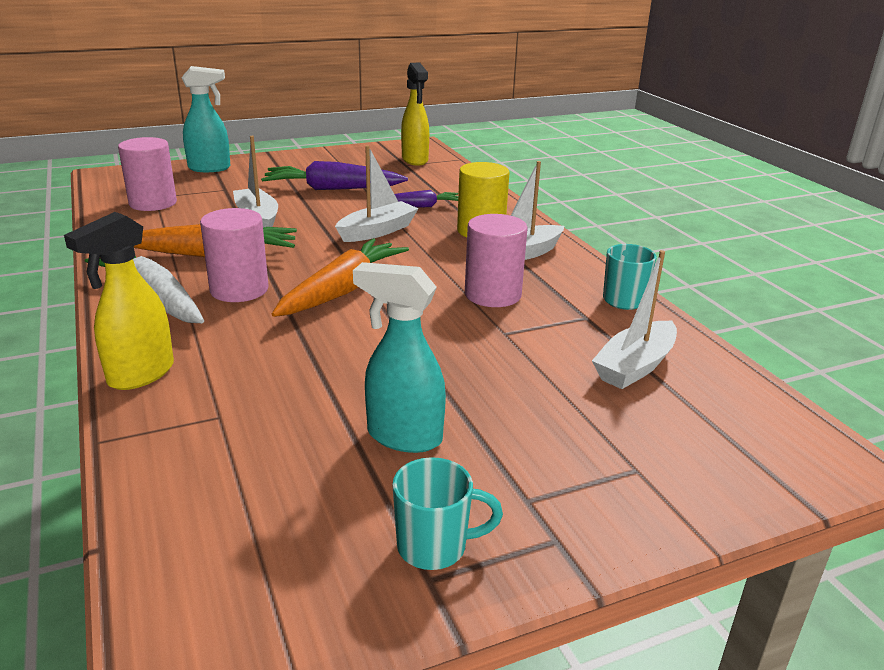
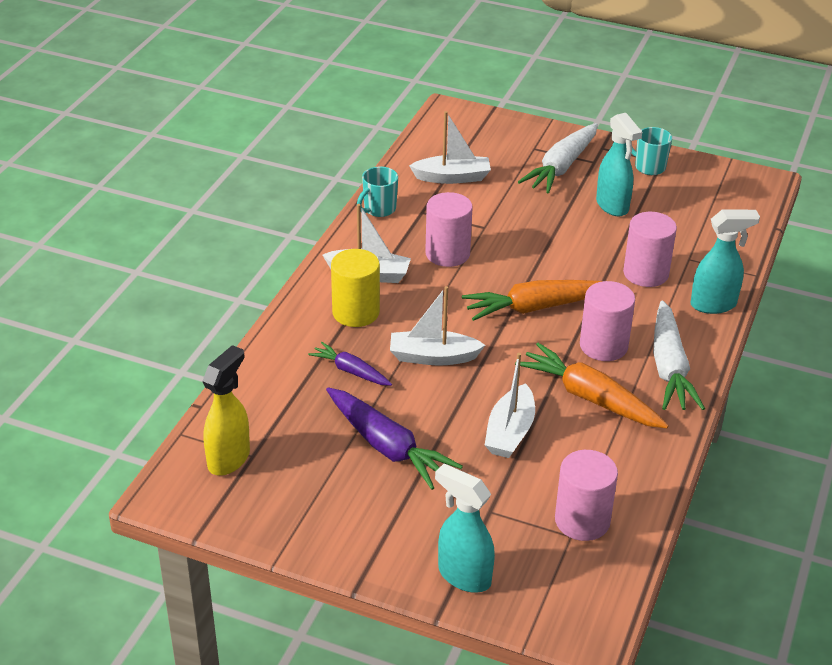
camera: 135 degrees left, 10 degrees up
(140, 375) = (714, 305): yellow spray bottle -> turquoise spray bottle
(261, 371) = (646, 273): none -> pink cylinder
(552, 459) = (561, 167): none -> white carrot

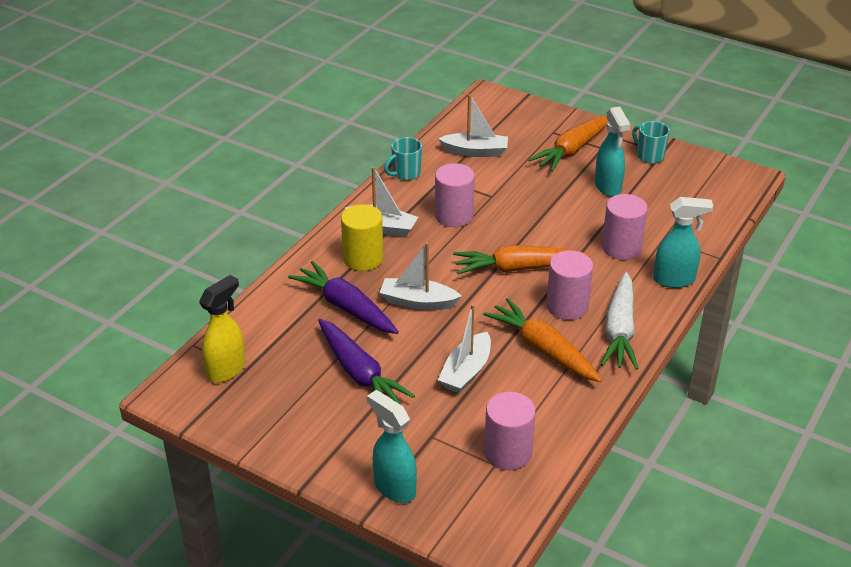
camera: 10 degrees right, 0 degrees up
(351, 371) = (346, 307): purple carrot -> purple carrot, size x1.74
(561, 167) = (572, 150): white carrot -> orange carrot

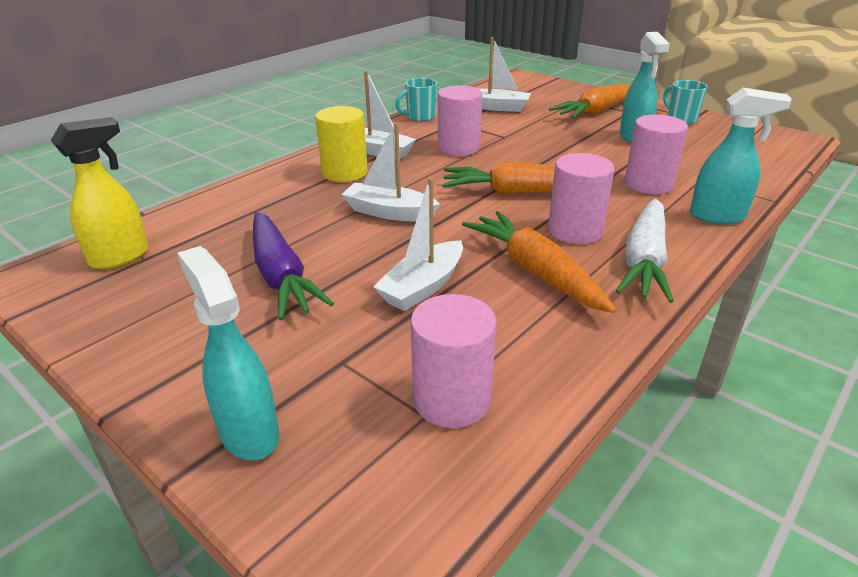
camera: 10 degrees right, 5 degrees down
(346, 307) = (302, 211): purple carrot -> none

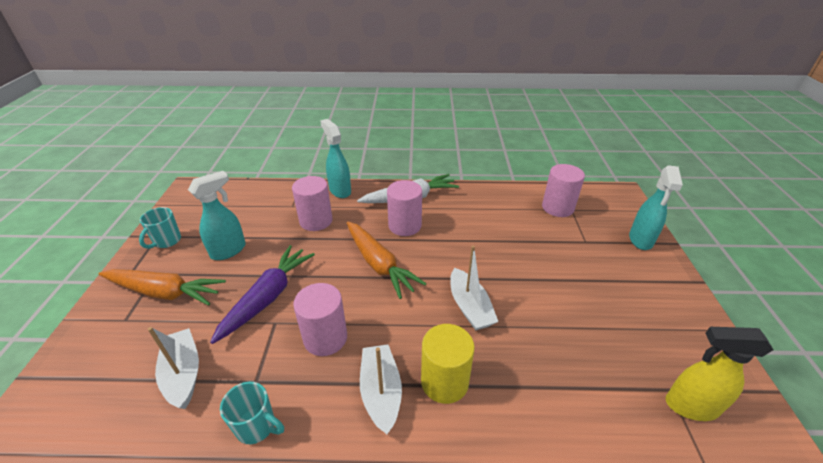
camera: 130 degrees left, 5 degrees up
(281, 276) = (581, 304): purple carrot -> purple carrot (268, 297)
(423, 287) = (515, 248): white boat -> none
(535, 272) = (458, 222): orange carrot -> none

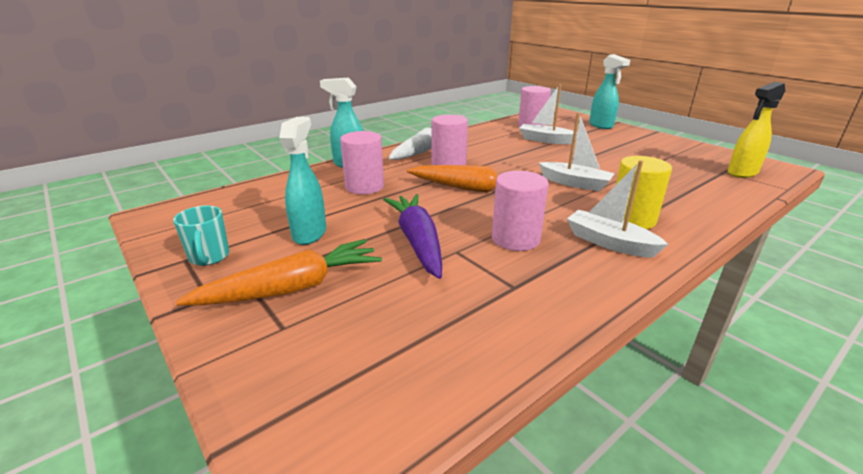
camera: 40 degrees left, 10 degrees down
(183, 374) = (439, 320): white boat -> white boat (545, 140)
(257, 426) = (570, 306): turquoise mug -> none

